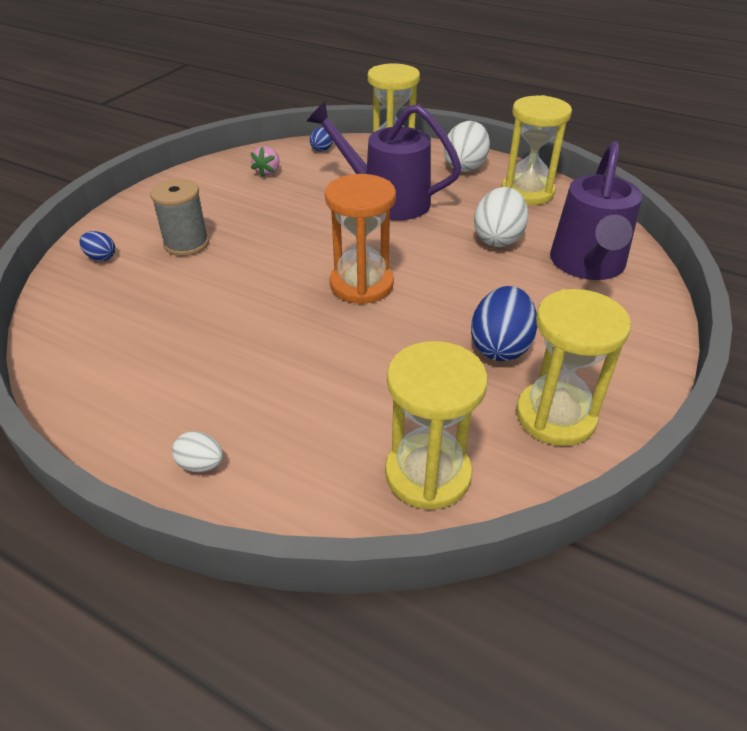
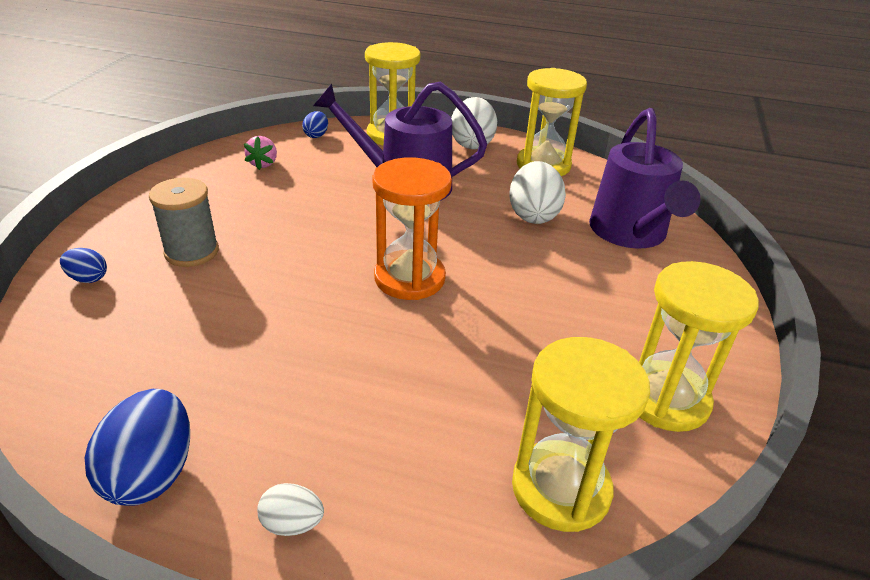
camera: 15 degrees left, 5 degrees down
(500, 347) = (580, 330): blue egg -> blue egg (151, 473)

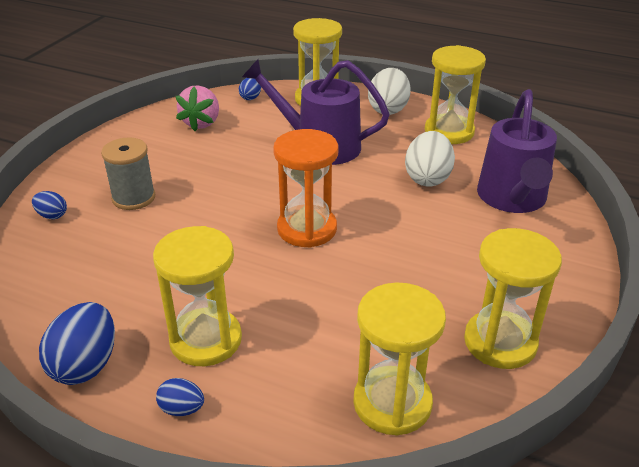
camera: 10 degrees right, 0 degrees up
(263, 164) = (201, 123): pink strawberry -> pink strawberry, size x1.56
(292, 523) = (182, 409): white egg -> blue egg
(309, 425) = (206, 340): none -> yellow hourglass

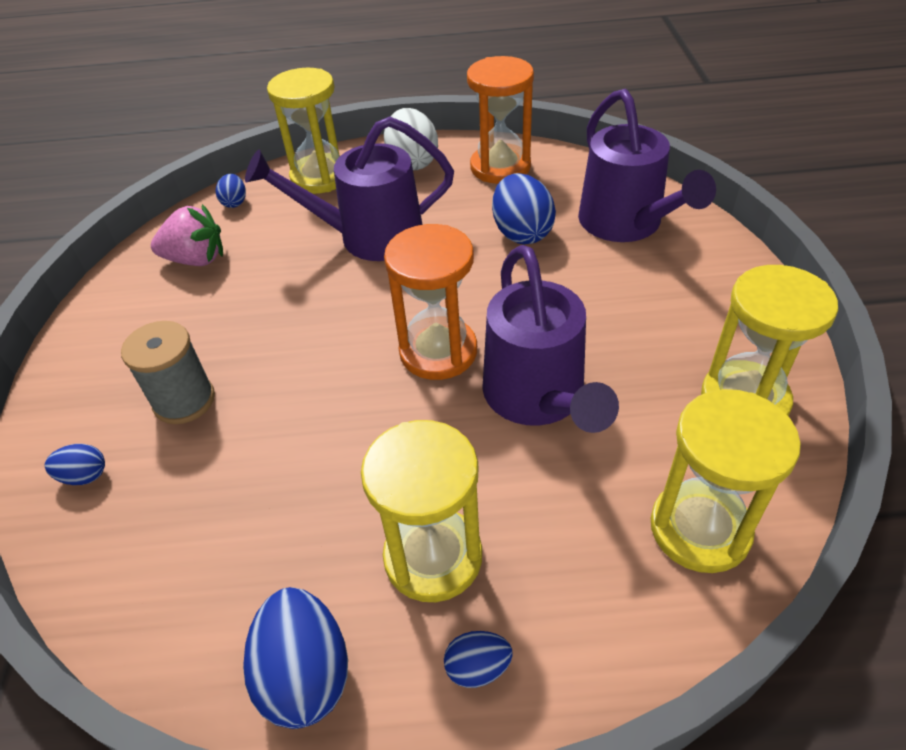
camera: 25 degrees left, 10 degrees up
(201, 123) = (196, 259): pink strawberry -> pink strawberry turned 75 degrees counterclockwise
(349, 282) = (538, 398): none -> purple watering can
(427, 178) = (521, 233): white egg -> blue egg
(449, 132) = (500, 167): yellow hourglass -> orange hourglass

